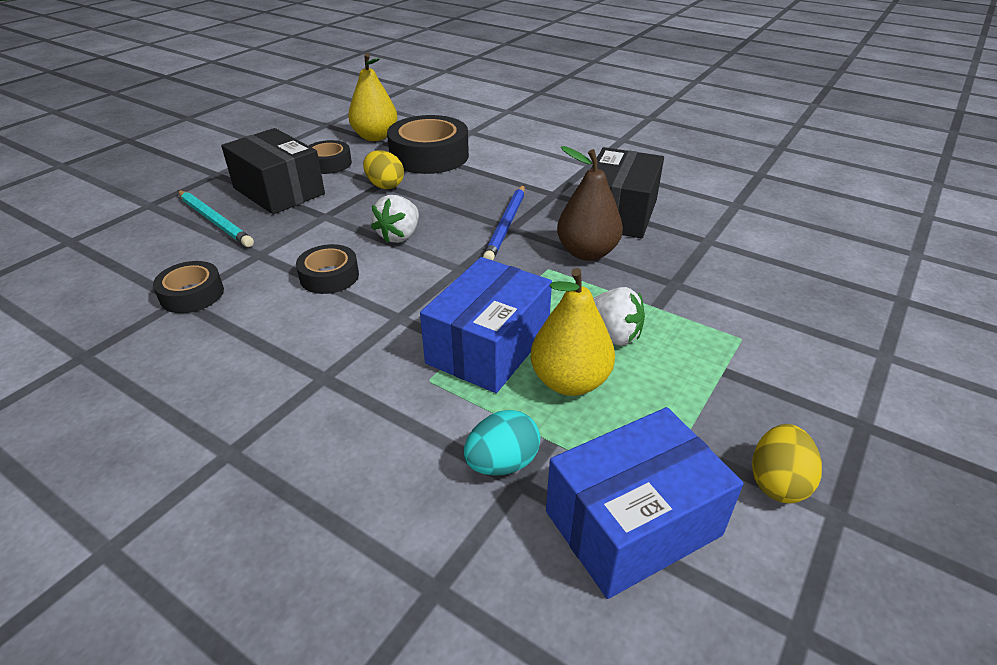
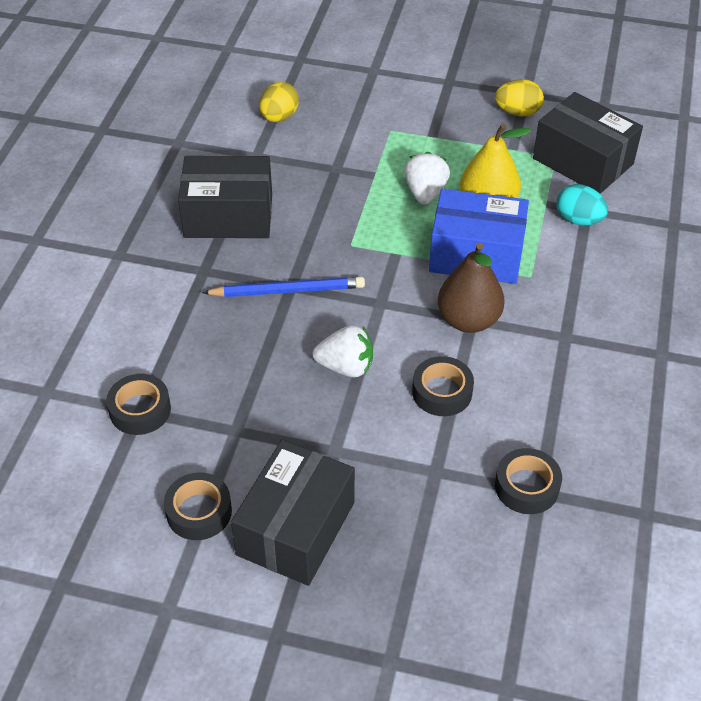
camera: 110 degrees left, 10 degrees up
(215, 220) = (393, 555): turquoise pencil -> none
(375, 137) = (93, 496): yellow pear -> none
(385, 185) = (239, 424): yellow egg -> yellow egg (279, 117)
(429, 156) = (140, 410): black tape -> black tape, size x0.56
(587, 252) = (313, 225): brown pear -> brown pear (468, 320)
(632, 523) = (583, 161): blue box -> black box

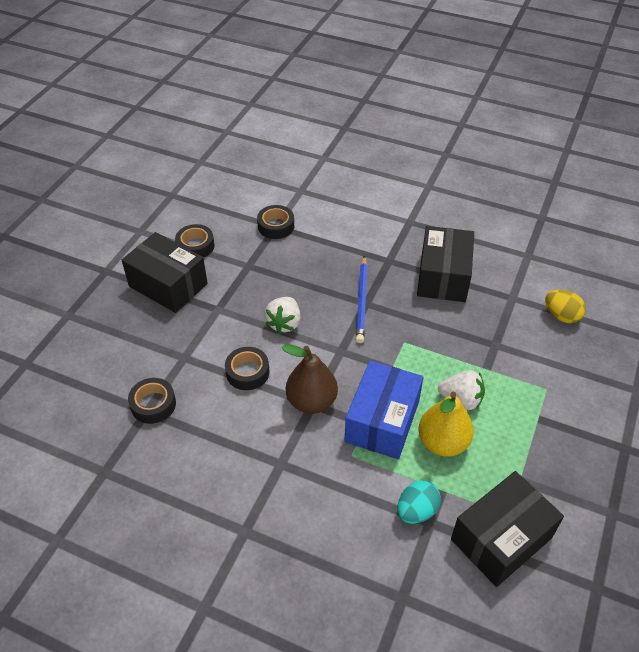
camera: 100 degrees right, 0 degrees up
(517, 112) = (578, 498): yellow egg -> none

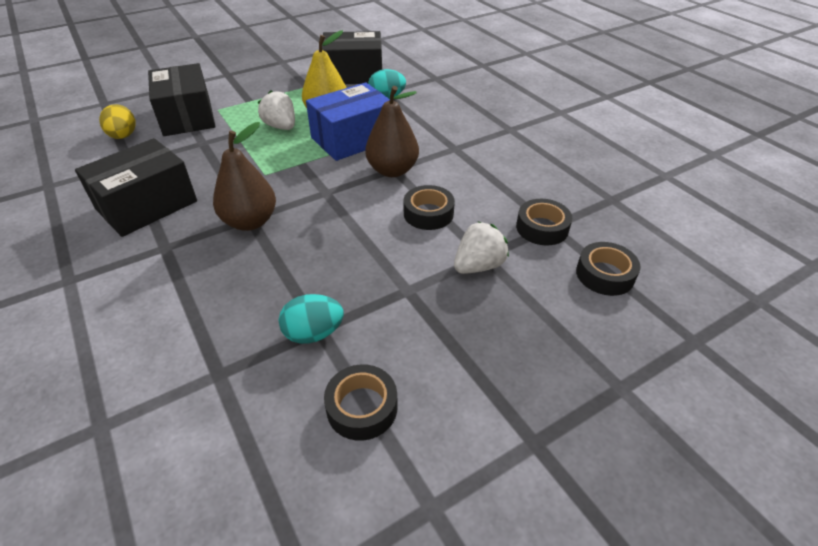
camera: 145 degrees left, 5 degrees down
(168, 285) = (448, 358): black box -> black box (187, 116)
(249, 262) = (313, 333): none -> turquoise egg
(276, 226) = (218, 373): black tape -> black tape (605, 274)
(284, 323) = (350, 238): white strawberry -> white strawberry (478, 266)
(362, 301) = (250, 222): blue pencil -> brown pear

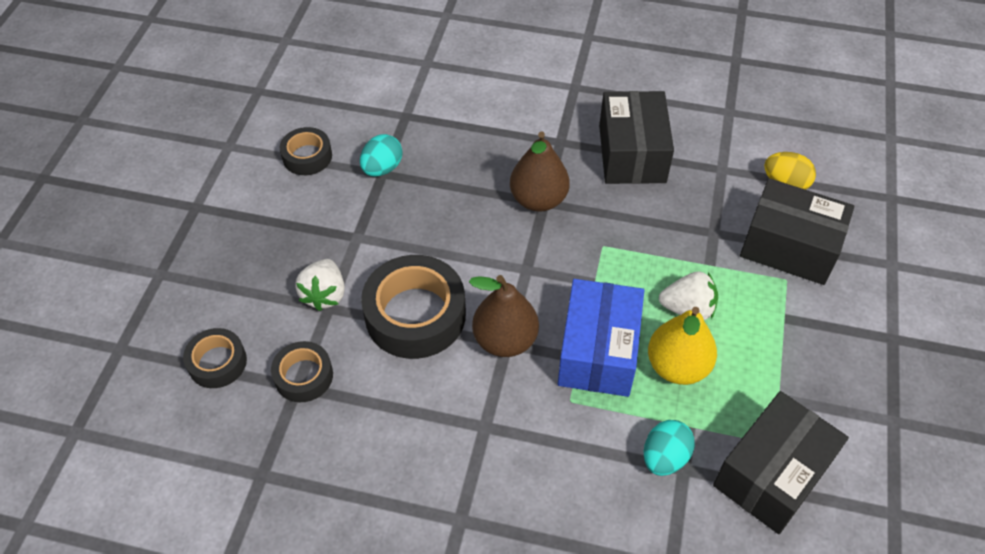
camera: 135 degrees right, 10 degrees up
(428, 213) = (415, 315): black tape -> black tape, size x1.80

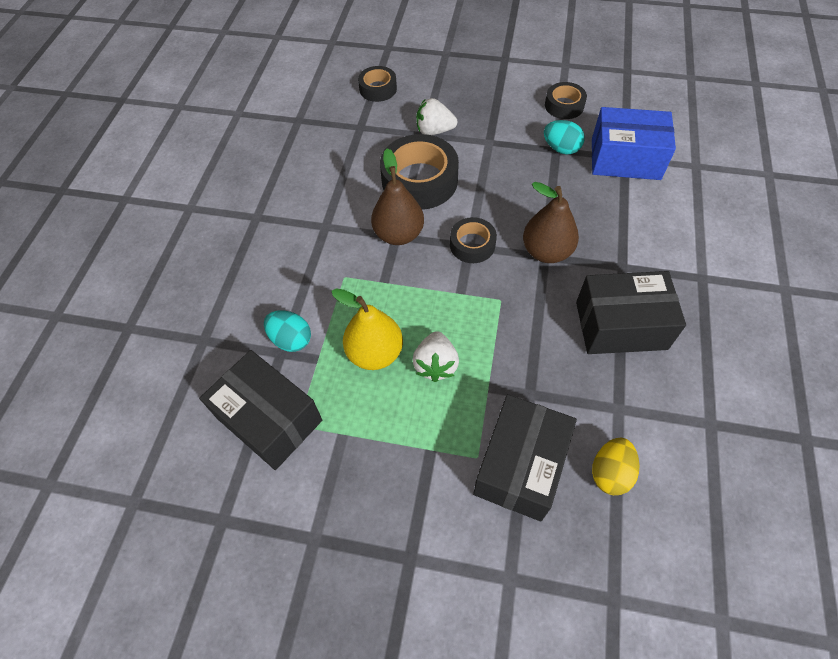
camera: 90 degrees right, 5 degrees up
(304, 376) = (367, 129): black tape -> black tape (472, 245)
(598, 351) = (389, 295): blue box -> blue box (625, 159)

